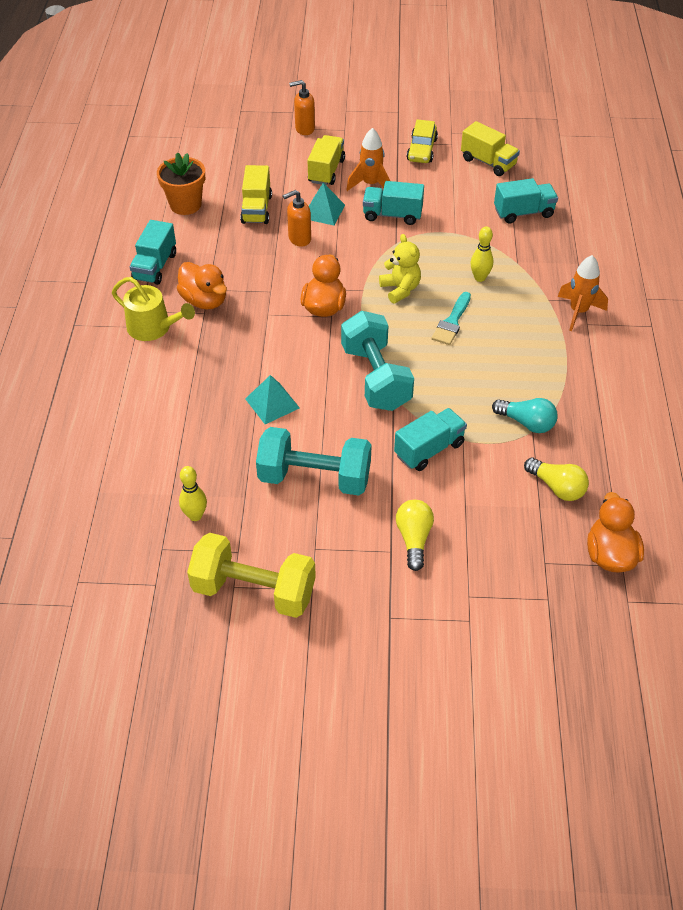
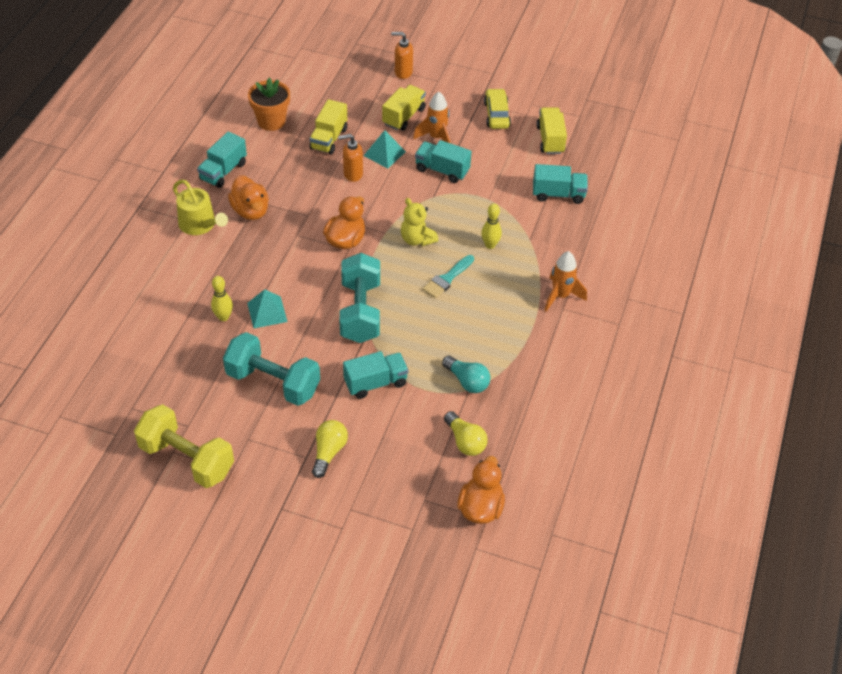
camera: 15 degrees right, 0 degrees up
(195, 515) = (168, 388): yellow bowling pin -> yellow bowling pin (223, 317)
(400, 289) = (417, 239): yellow teddy bear -> yellow teddy bear turned 150 degrees clockwise
(421, 150) = (496, 114): yellow car -> yellow car turned 150 degrees clockwise
(488, 162) = (550, 139): yellow truck -> yellow truck turned 150 degrees counterclockwise

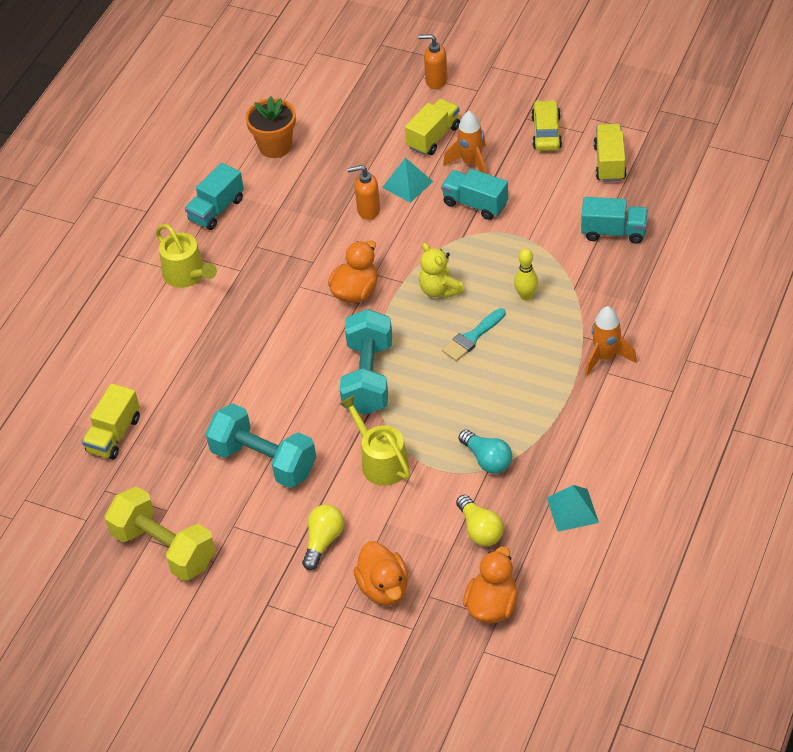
camera: 10 degrees right, 0 degrees up
(223, 317) = (210, 385): yellow bowling pin -> none
(250, 211) = (246, 257): orange duck -> orange duck (384, 588)
(267, 312) = (260, 379): turquoise pyramid -> turquoise pyramid (572, 510)
(329, 139) = (342, 167): yellow truck -> yellow truck (114, 434)
(375, 383) = (381, 461): turquoise truck -> yellow watering can

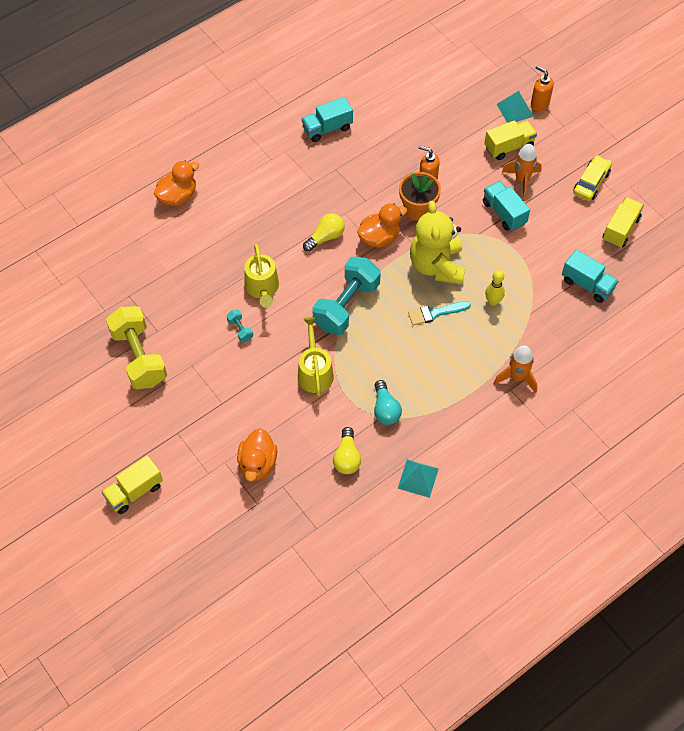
camera: 25 degrees right, 10 degrees up
(114, 434) = (159, 259): yellow truck -> yellow truck (134, 491)
(187, 275) = (277, 167): yellow watering can -> yellow watering can (262, 288)
(264, 461) = (240, 330): turquoise dumbbell -> turquoise dumbbell, size x0.41
(275, 146) = (396, 100): orange flower pot -> orange flower pot (417, 209)
(323, 541) = (240, 408): yellow light bulb -> yellow light bulb (325, 237)
(407, 184) = (467, 174): turquoise pyramid -> turquoise pyramid (514, 110)
(439, 290) = (436, 266): yellow teddy bear -> yellow teddy bear, size x1.74
(492, 605) = (319, 517): orange duck -> orange duck (178, 196)

